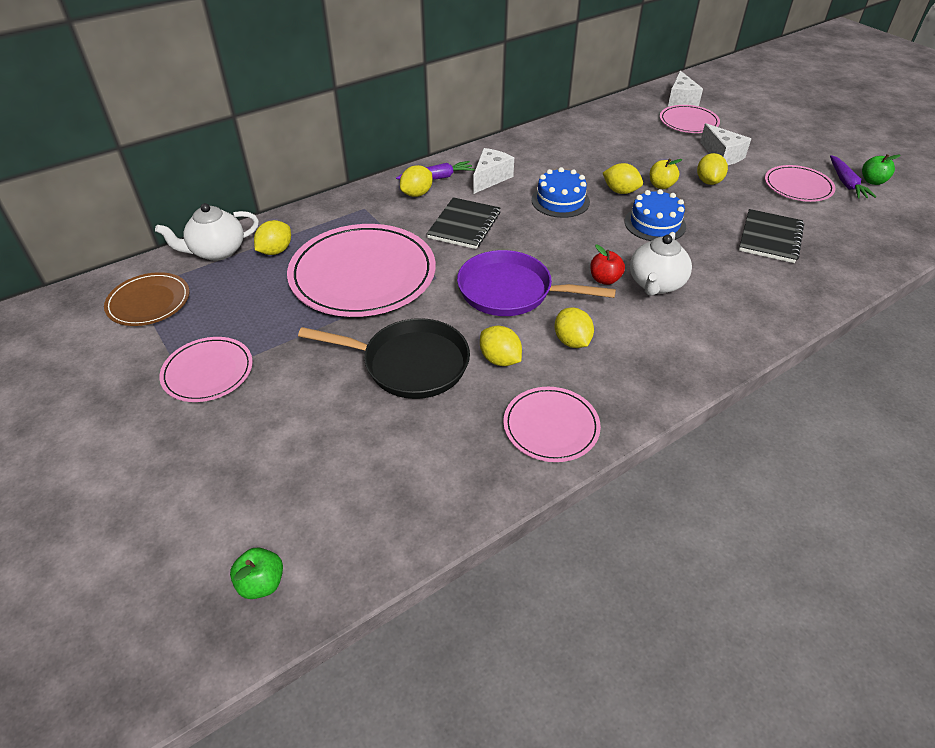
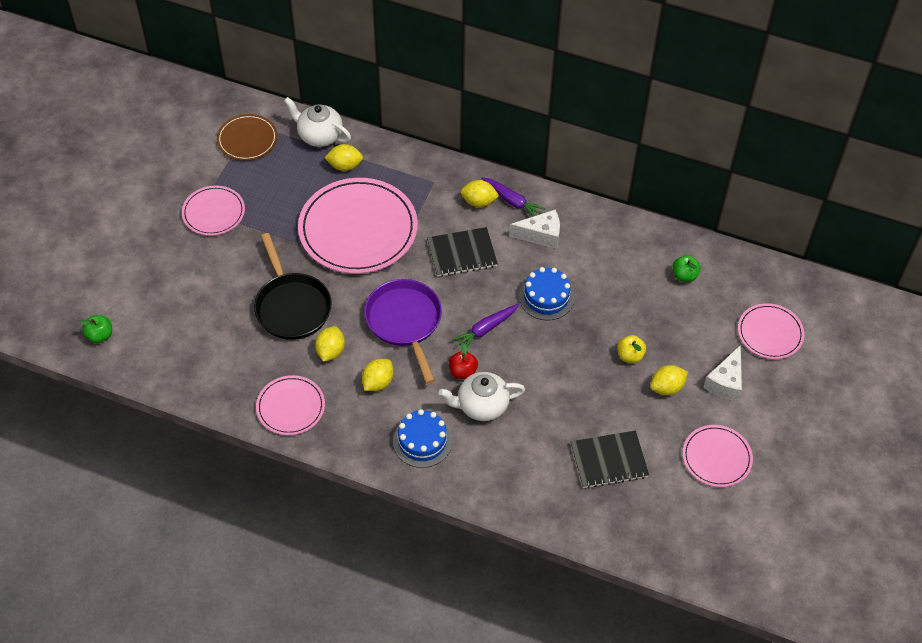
camera: 55 degrees right, 10 degrees up
(620, 191) = (595, 331): yellow lemon -> none
(655, 224) = (565, 374): blue cake -> blue cake (422, 441)
(681, 100) = (812, 310): white cheese -> none
(846, 183) = (756, 494): purple carrot -> purple carrot (486, 329)
(872, 181) = (778, 515): green apple -> green apple (684, 275)

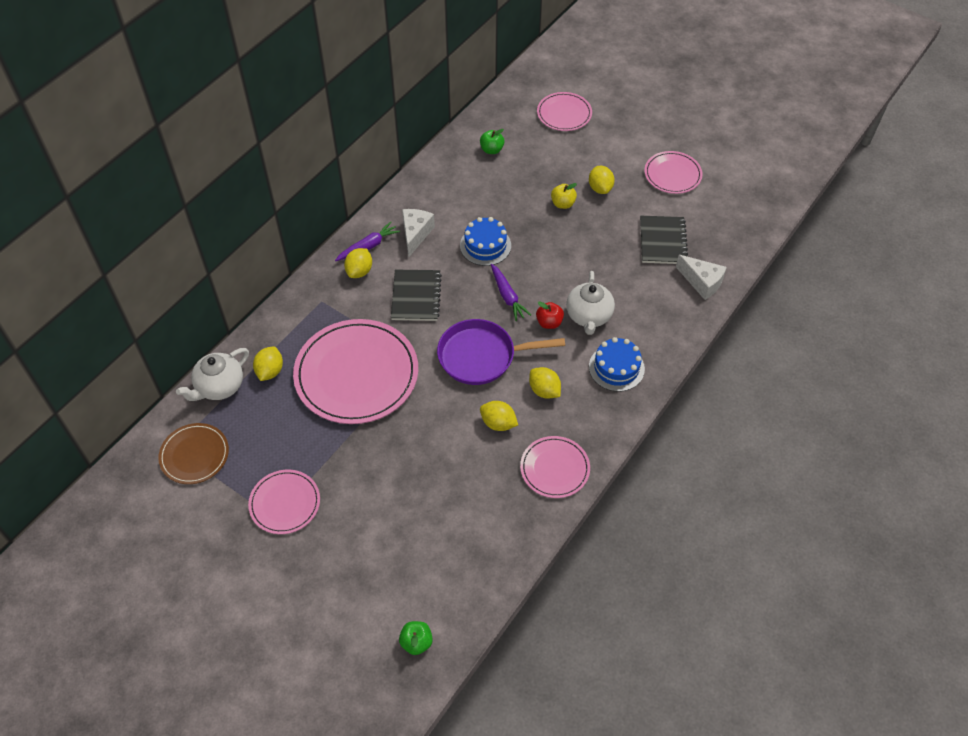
camera: 75 degrees left, 0 degrees up
(292, 306) = (433, 448): black pan -> none
(725, 382) = (604, 151): white cheese -> white cheese (702, 282)

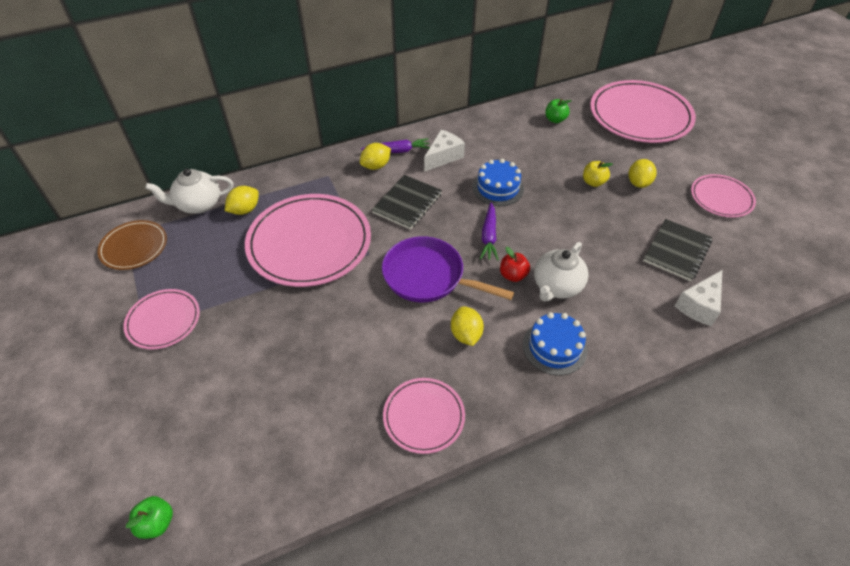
camera: 30 degrees right, 5 degrees down
(498, 423) = (400, 344): yellow lemon -> none
(564, 114) = (640, 115): pink plate -> pink plate, size x1.89
(702, 282) = (699, 305): white cheese -> white cheese turned 60 degrees clockwise

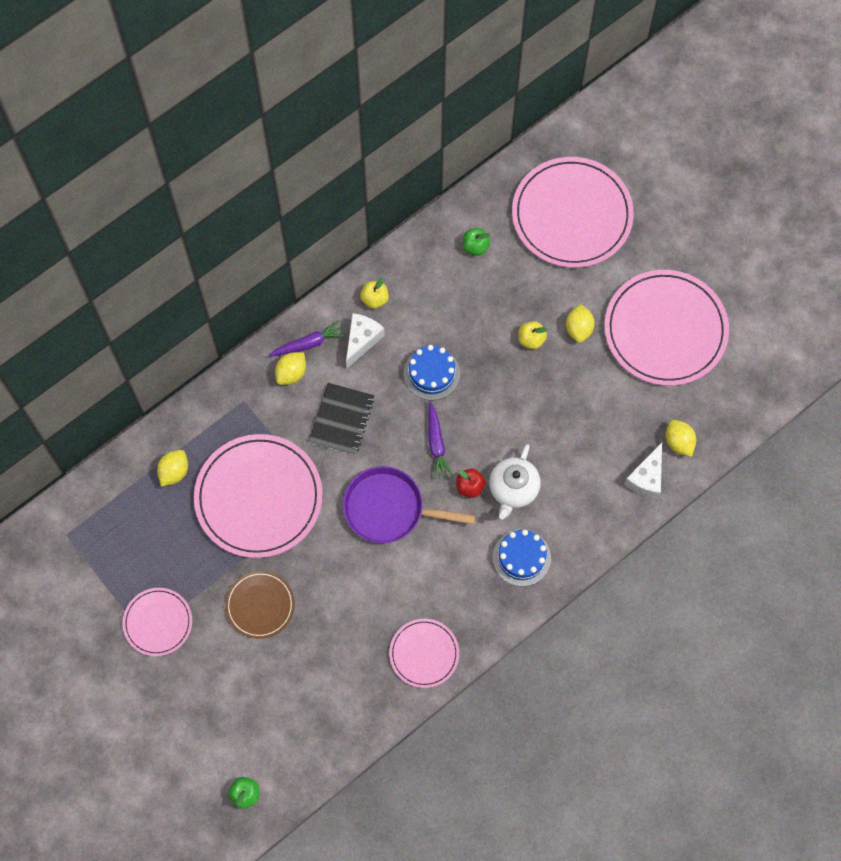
camera: 15 degrees left, 20 degrees up
(134, 247) = (83, 548): brown plate -> brown plate (260, 605)
(198, 204) = (121, 477): white teapot -> none
(462, 135) = (374, 299): none -> yellow apple
(466, 334) = (440, 565): yellow lemon -> yellow lemon (678, 442)
(676, 251) = (623, 416): black notebook -> none
(721, 198) = (665, 330): pink plate -> pink plate, size x1.89

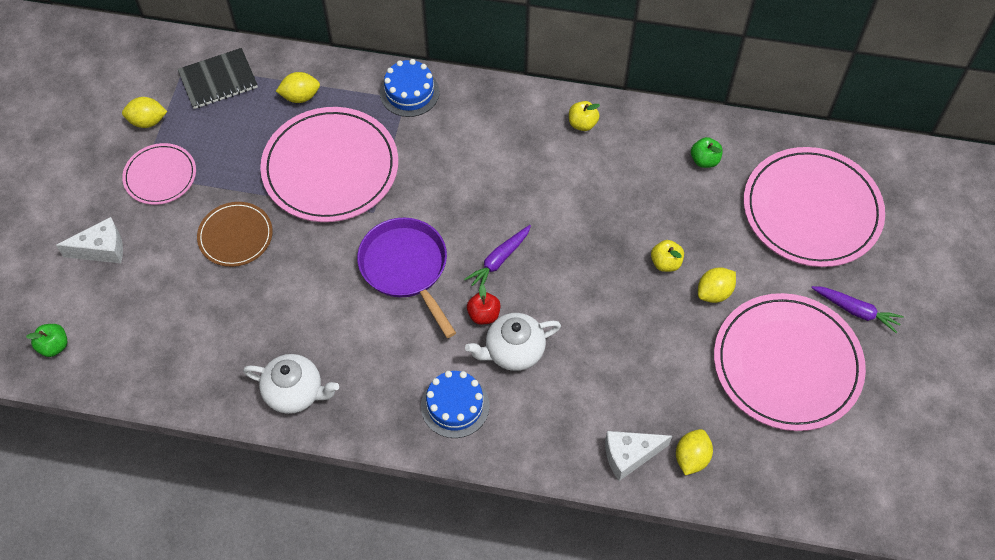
camera: 50 degrees right, 10 degrees down
(291, 373) = (460, 113): yellow lemon -> yellow lemon (148, 121)
(308, 344) = (497, 106): purple carrot -> purple carrot (856, 311)
(342, 420) = (453, 176): black notebook -> black notebook (218, 80)
(362, 340) = (537, 141): white cheese -> white cheese (102, 249)
(424, 654) = (295, 392): pink plate -> white teapot
(431, 373) = (558, 211): blue cake -> blue cake (409, 92)

